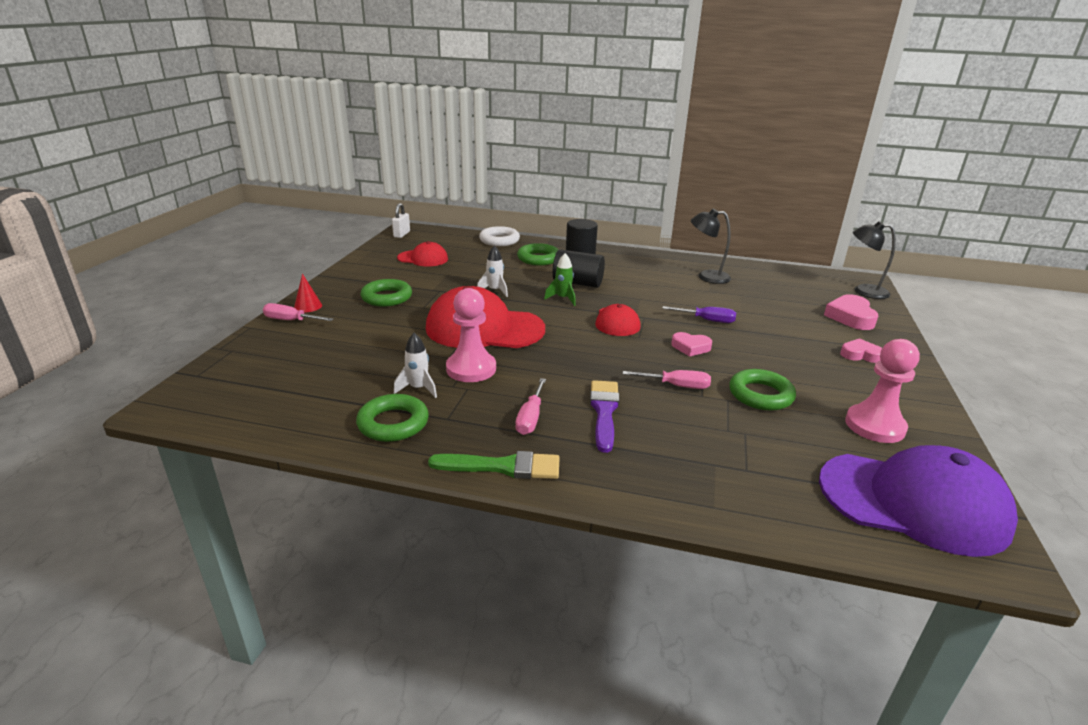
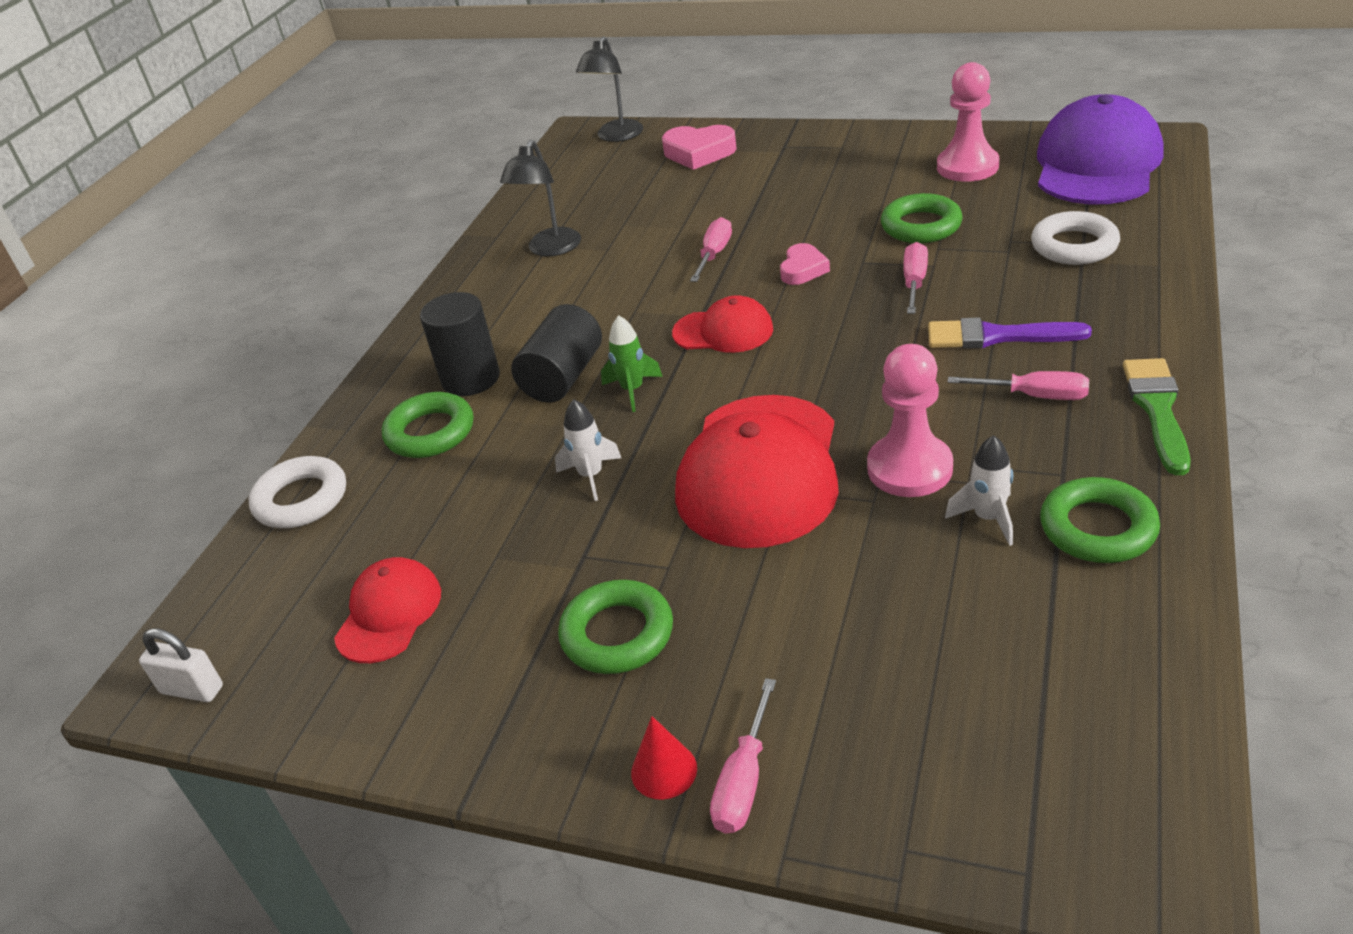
camera: 80 degrees left, 10 degrees up
(706, 320) = (714, 254): purple screwdriver -> pink screwdriver
(741, 464) = (1074, 246): none -> white ring
(860, 355) = (805, 157): pink heart -> none

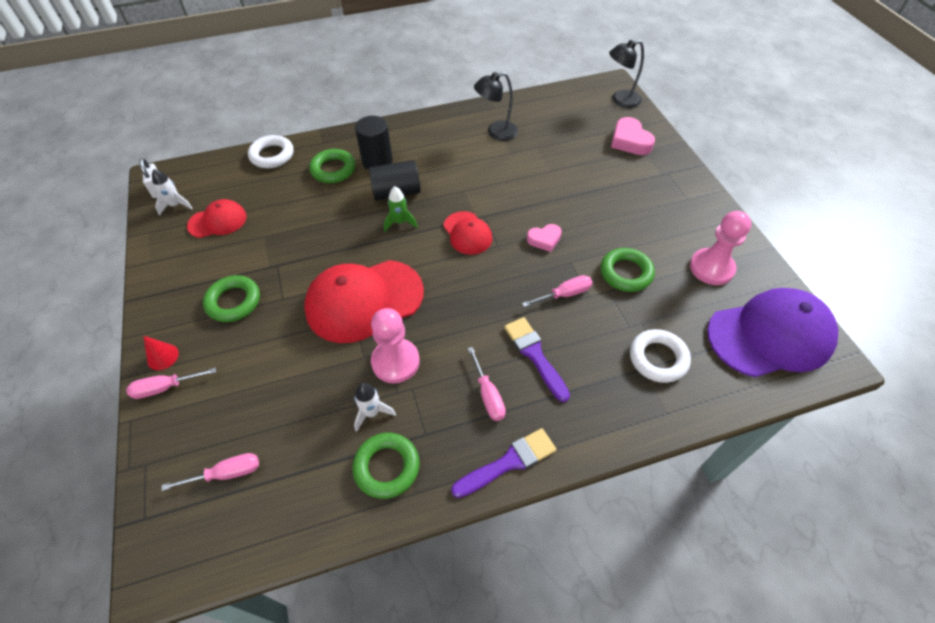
camera: 50 degrees right, 15 degrees up
(591, 476) = (330, 240): white rocket -> white rocket (176, 205)
(714, 254) = (533, 196): pink screwdriver -> pink screwdriver (226, 474)
(1157, 409) = (509, 462): green brush -> purple brush

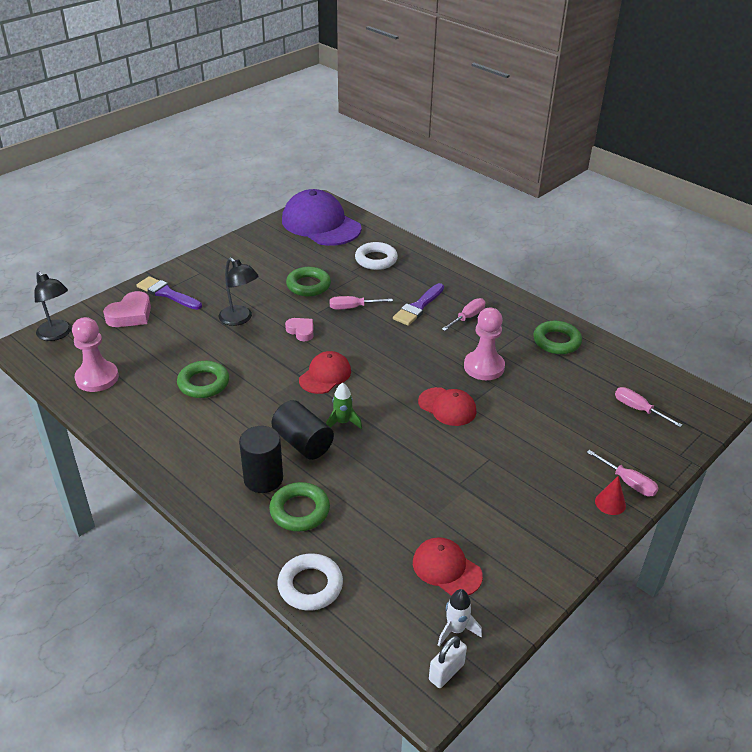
camera: 120 degrees left, 15 degrees down
(233, 302) = (521, 490): green ring -> green ring (203, 383)
(364, 300) = (447, 407): red cap -> red cap, size x0.53
(372, 412) = (530, 362): white rocket -> none
(496, 132) = (160, 404): black lamp -> black lamp (240, 319)
(509, 462) = (503, 297): purple brush -> purple brush (167, 293)
(564, 294) = (353, 307): pink screwdriver -> pink screwdriver turned 45 degrees counterclockwise
(711, 268) = (275, 251): pink pawn -> pink pawn (97, 378)

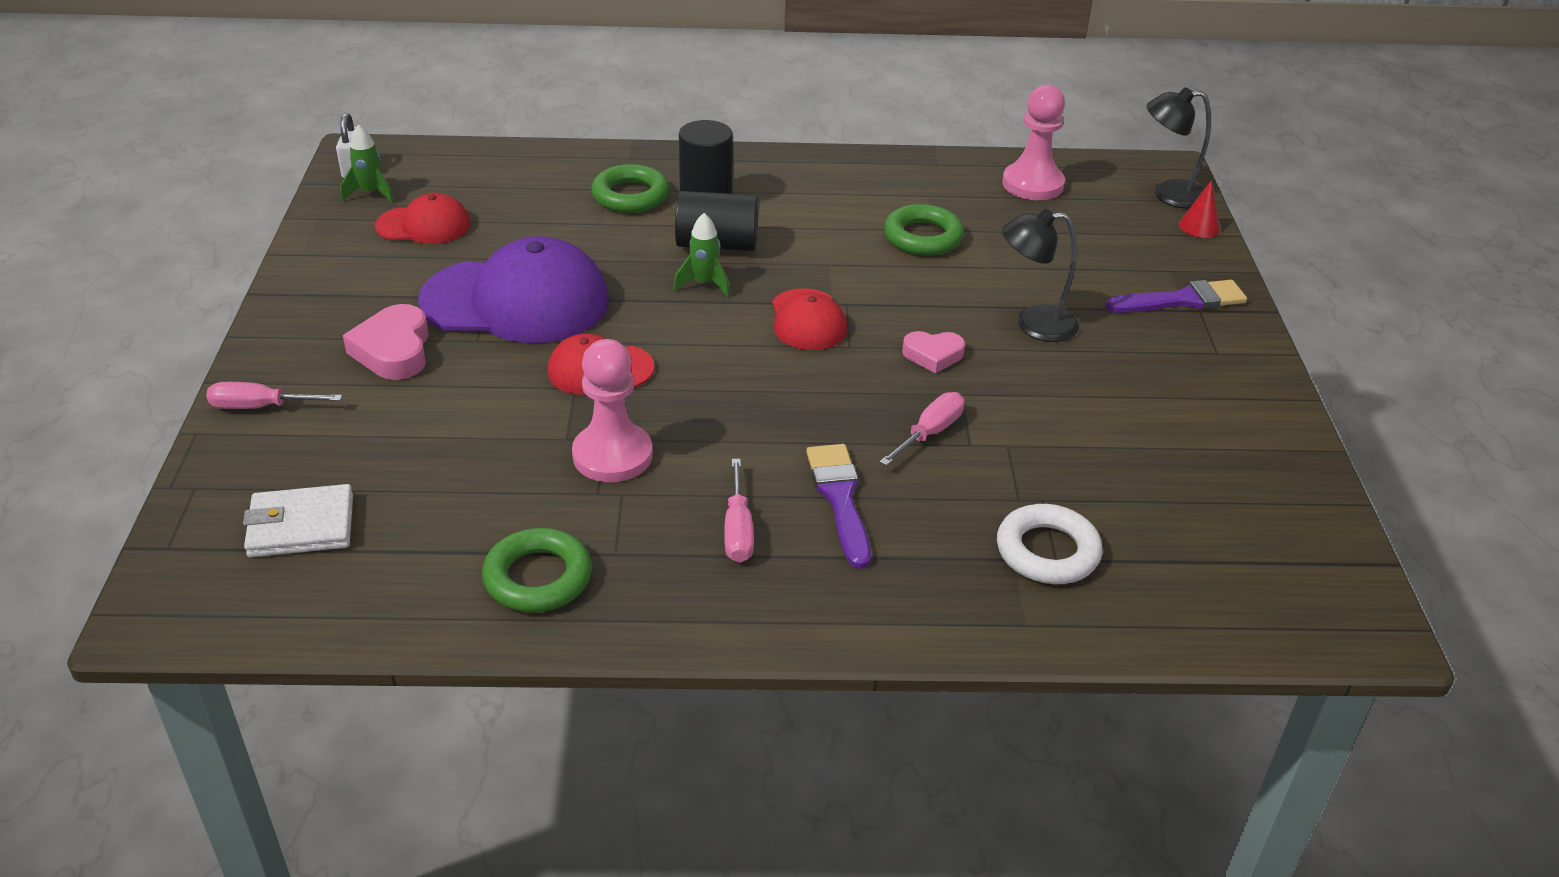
camera: 135 degrees right, 0 degrees up
(130, 315) = (1155, 253): pink heart -> pink heart (393, 350)
(308, 285) = (1051, 428): green ring -> none
(310, 585) = (543, 159): white ring -> none
(321, 224) = (1268, 568): purple cap -> purple cap (516, 301)
(456, 630) = (371, 193): white rocket -> green rocket
(610, 503) = (273, 370): red cone -> red cone (1199, 226)
(638, 409) = (301, 526): pink screwdriver -> white wallet

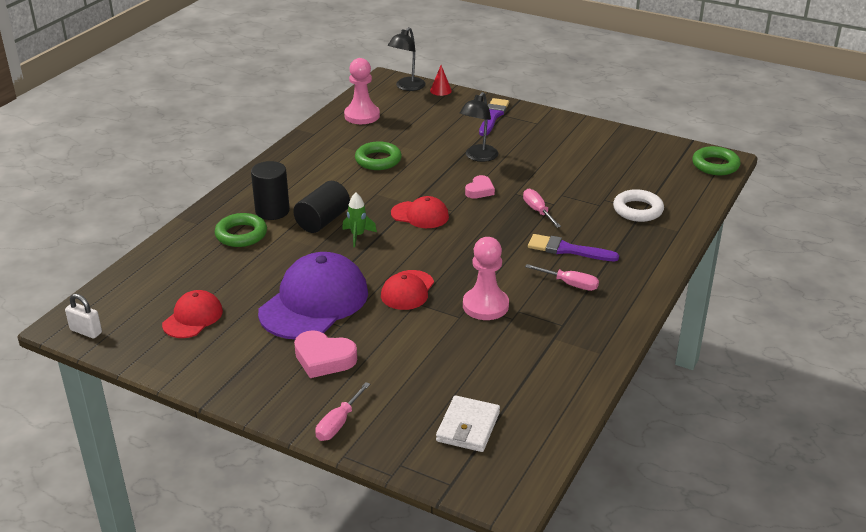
camera: 60 degrees left, 5 degrees down
(371, 193) = (128, 331): green rocket -> none
(538, 578) = (565, 353): green ring -> green ring (715, 165)

